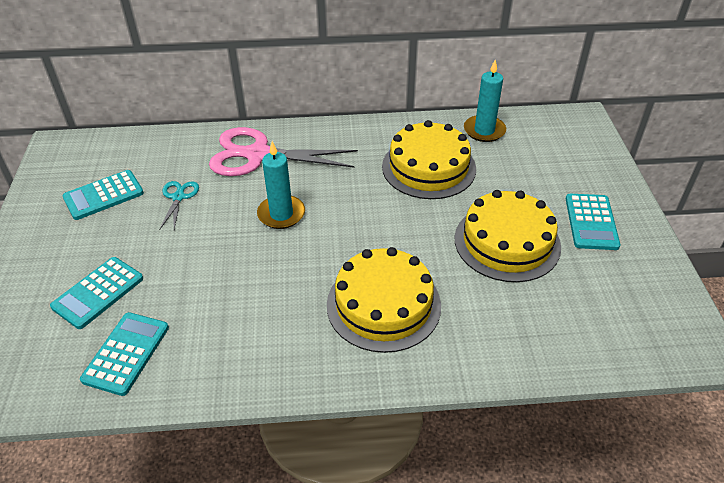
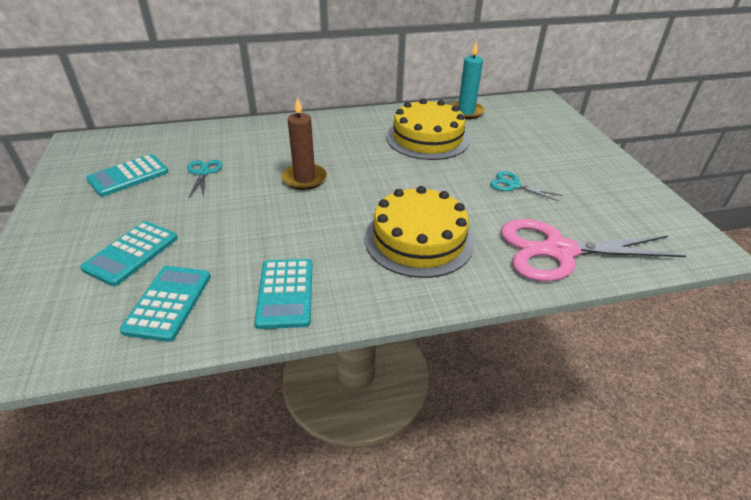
camera: 10 degrees left, 5 degrees down
(258, 155) = (273, 138): pink scissors -> pink scissors (558, 251)
(281, 214) = (304, 179): turquoise candle -> brown candle
(507, 242) = (513, 185): yellow cake -> turquoise scissors
(591, 222) = (577, 166): turquoise calculator -> turquoise calculator (285, 293)

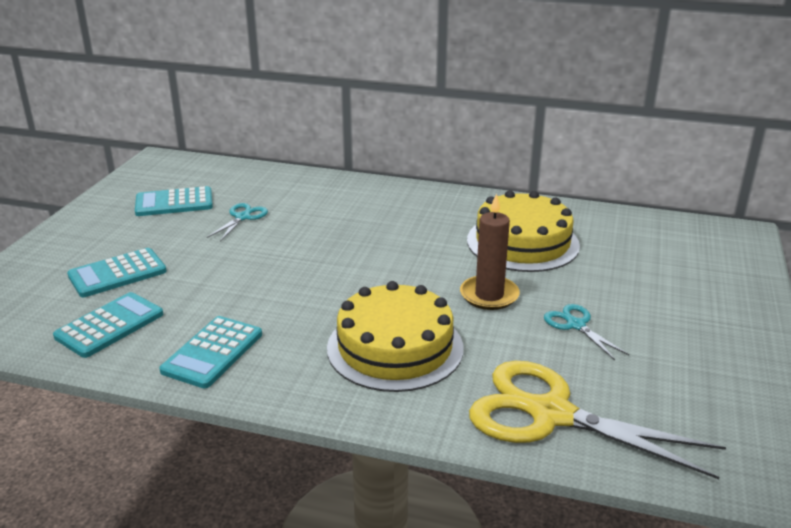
camera: 30 degrees right, 10 degrees down
(304, 179) = (335, 250): brown candle -> brown candle (489, 295)
(466, 112) = (609, 223): turquoise candle -> none
(558, 251) = (550, 414): pink scissors -> yellow scissors

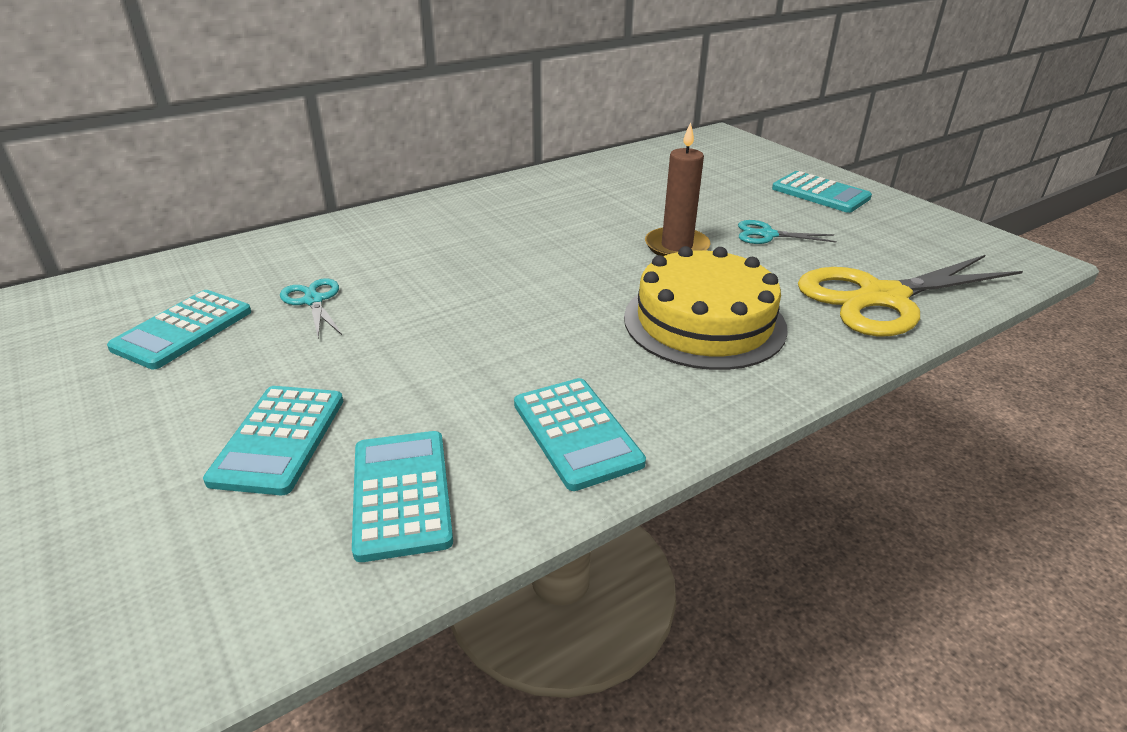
camera: 50 degrees left, 5 degrees up
(522, 242) = (614, 199): yellow cake -> none
(708, 322) = (820, 193): none -> turquoise calculator

